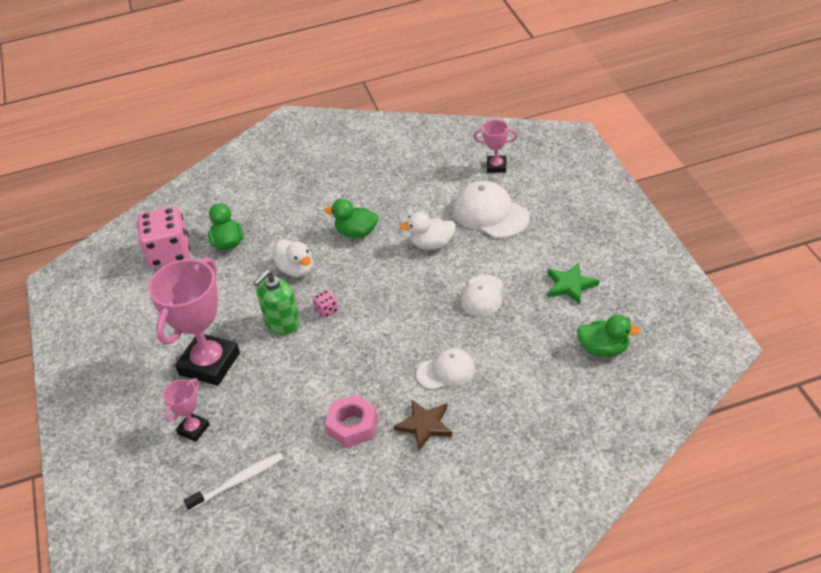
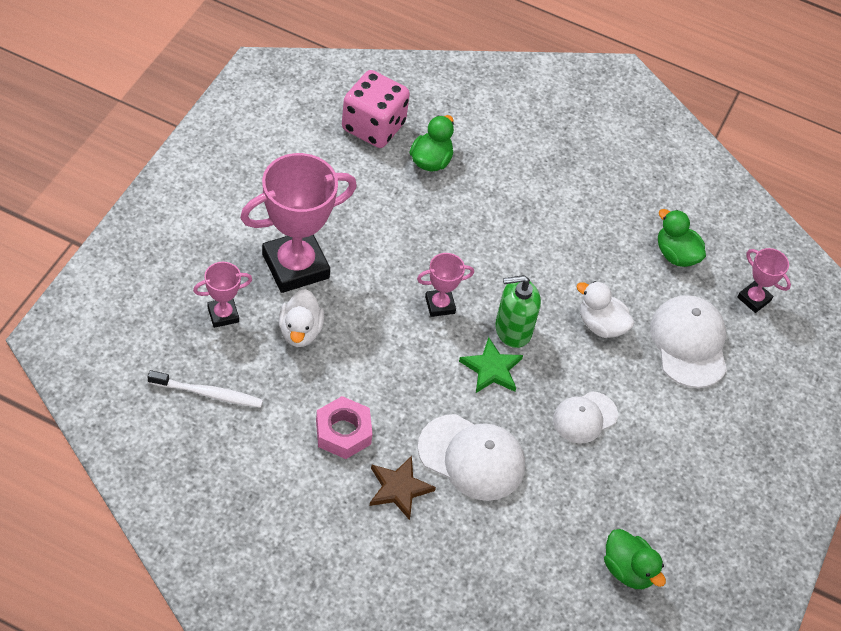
camera: 30 degrees right, 10 degrees up
(282, 323) = (391, 283): green soap dispenser -> green soap dispenser (513, 330)
(296, 270) = (458, 241): white duck -> white duck (300, 331)
(326, 310) = (440, 305): pink dice -> pink trophy
(356, 232) = (549, 251): green duck -> green duck (676, 255)
(446, 371) = (472, 457): white cap -> white cap, size x1.58
(570, 285) = (674, 481): green star -> green star (491, 369)

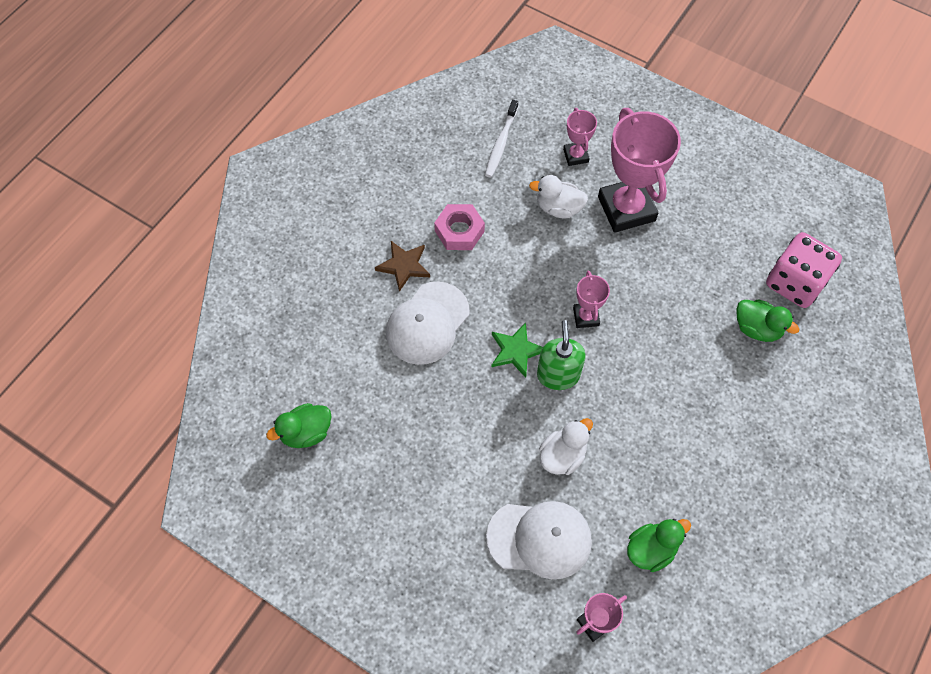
camera: 105 degrees right, 10 degrees up
(584, 417) = (460, 422): white cap -> none

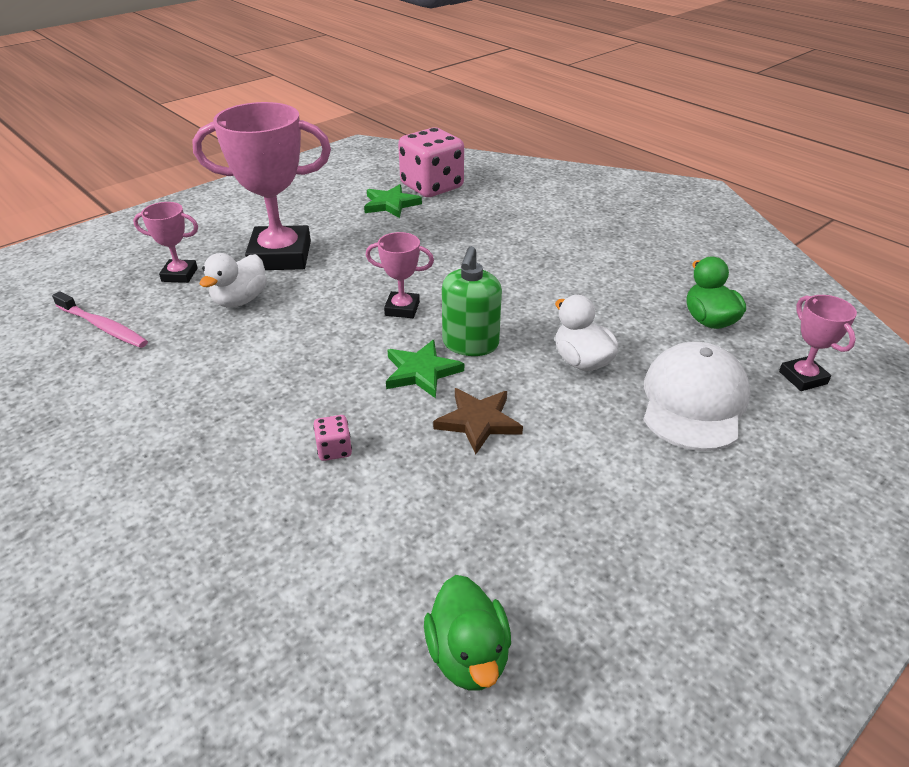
camera: 75 degrees left, 25 degrees down
(404, 266) = (220, 458): brown star -> brown star (478, 421)
(427, 323) = (334, 449): white cap -> pink dice
(459, 231) = (206, 389): pink nut -> none
(501, 143) = (103, 327): white toothbrush -> pink toothbrush
(558, 375) = (470, 344): green soap dispenser -> green soap dispenser turned 90 degrees counterclockwise
(744, 259) = (390, 204): none -> green star
(757, 328) = (470, 213): green duck -> none

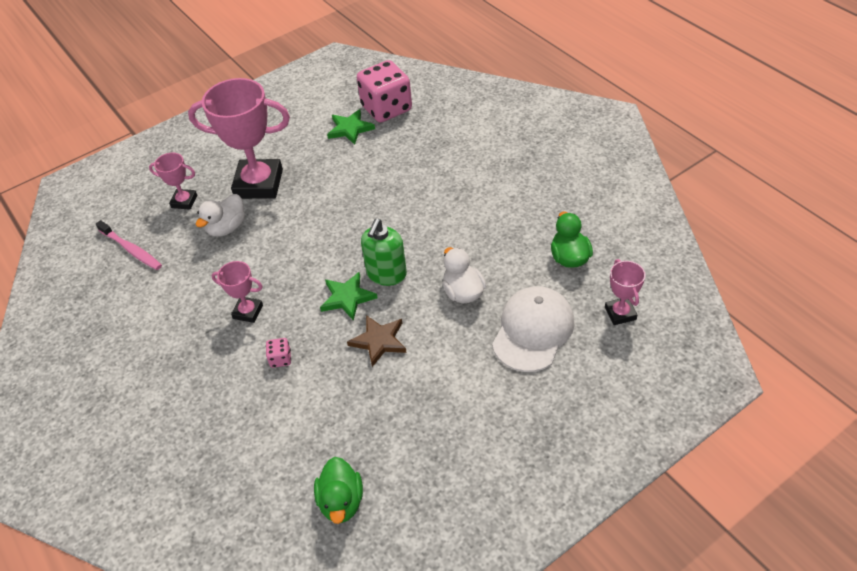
camera: 10 degrees right, 10 degrees up
(402, 309) = (342, 239): pink trophy -> pink trophy (248, 312)

